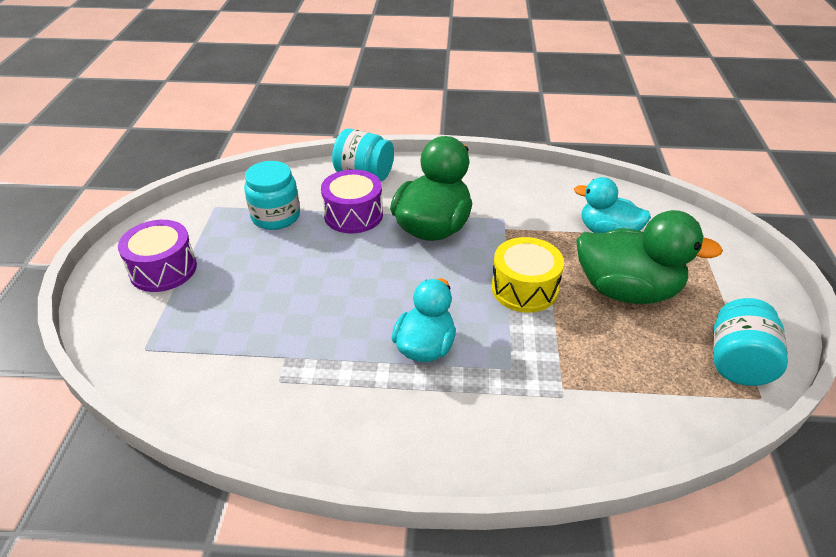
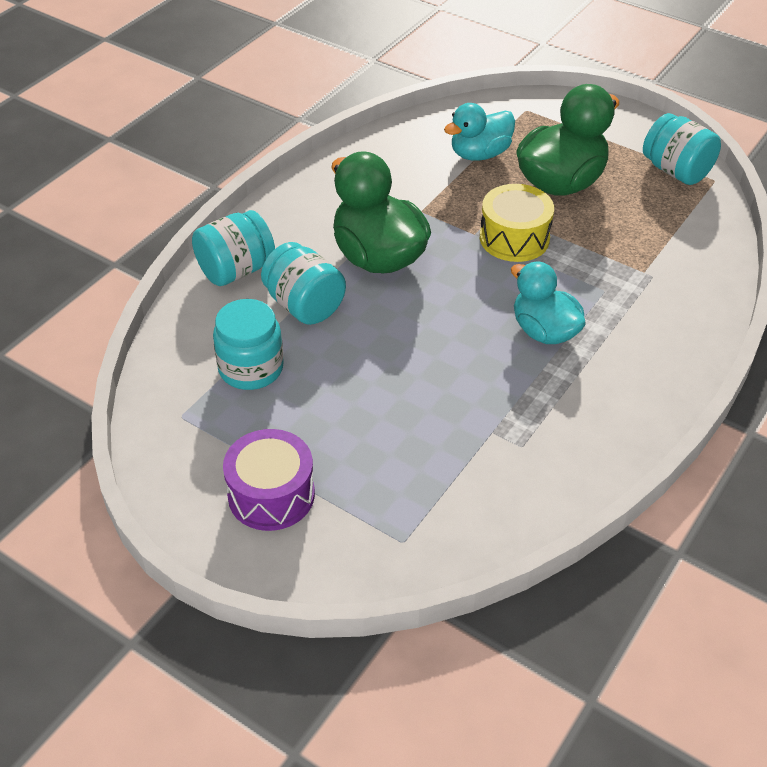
camera: 60 degrees left, 5 degrees up
(353, 215) = (304, 305): purple drum -> turquoise jar

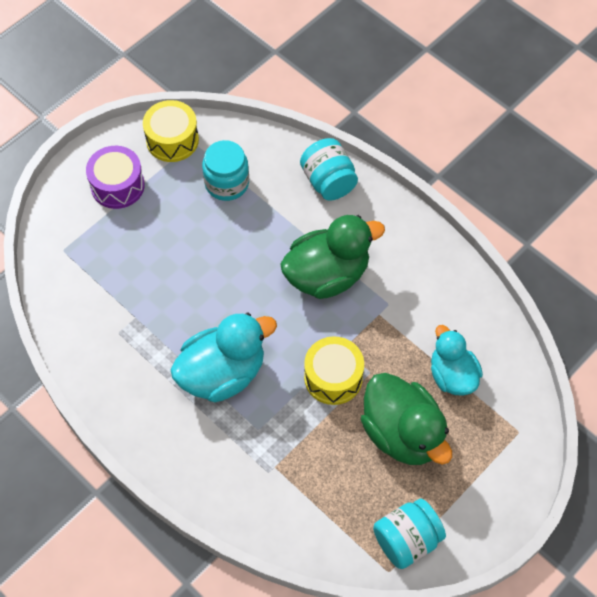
camera: 100 degrees right, 15 degrees up
(177, 442) = (172, 140): none -> yellow drum
(304, 305) = (282, 220): turquoise jar -> none
(544, 331) = (222, 373): turquoise duck -> turquoise duck, size x1.52

